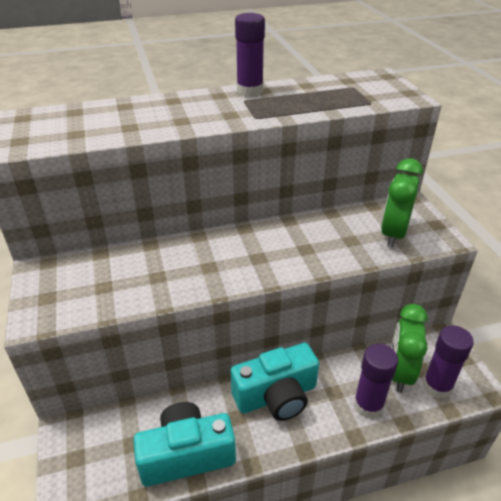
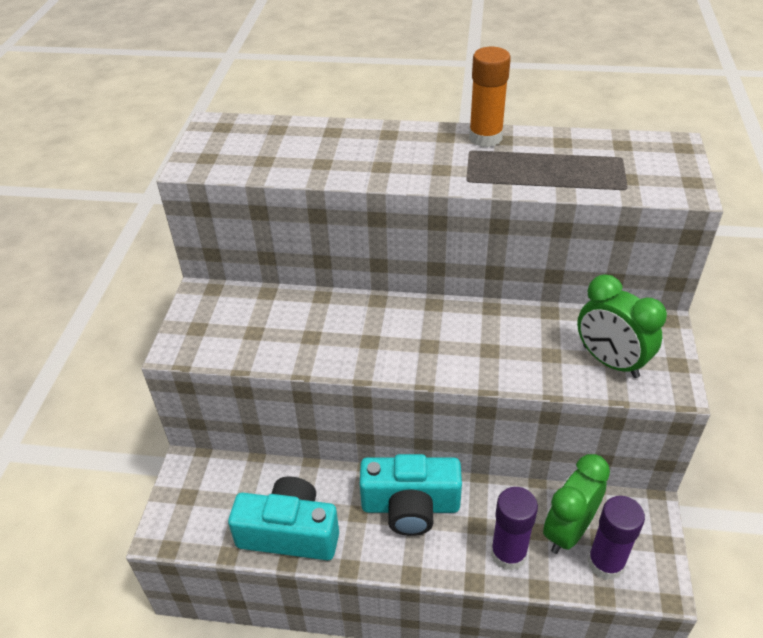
camera: 25 degrees right, 5 degrees up
(250, 91) = (485, 138): purple glue stick -> orange glue stick
(393, 234) = (610, 361): green clock -> green clock turned 90 degrees counterclockwise

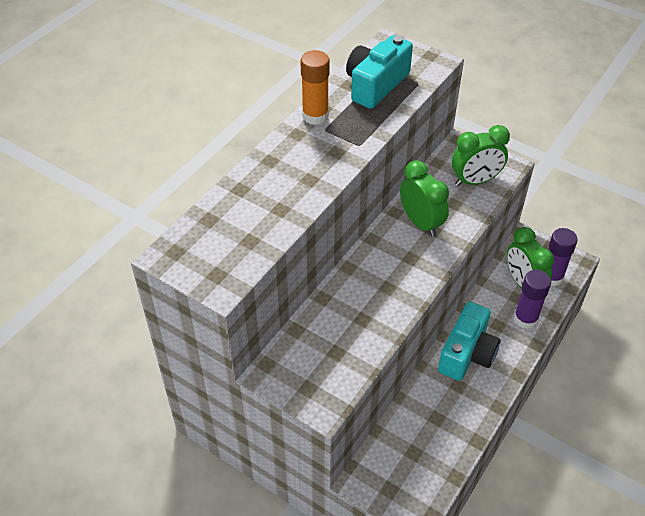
camera: 65 degrees left, 5 degrees up
(290, 533) = (455, 431): turquoise camera -> turquoise camera (376, 85)
(491, 335) = (421, 223): none -> green clock

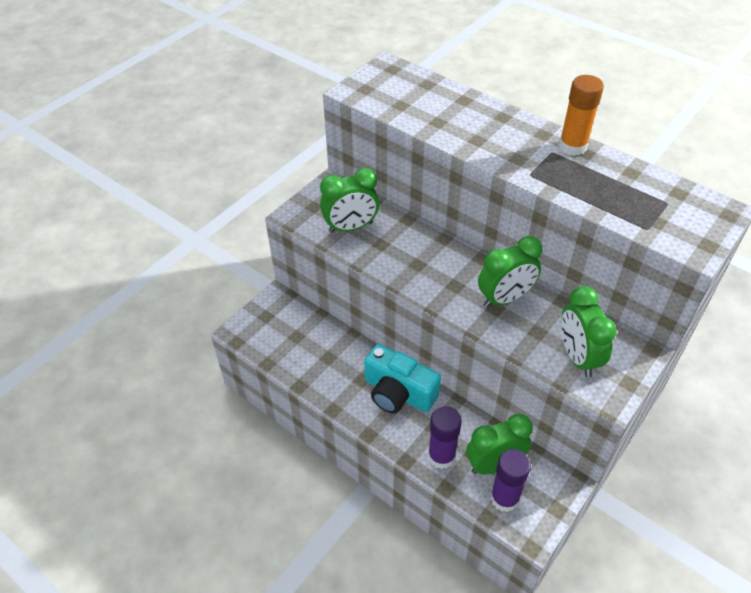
camera: 95 degrees right, 0 degrees up
(340, 348) = (351, 227): none -> green clock
(376, 85) = (635, 193): turquoise camera -> none

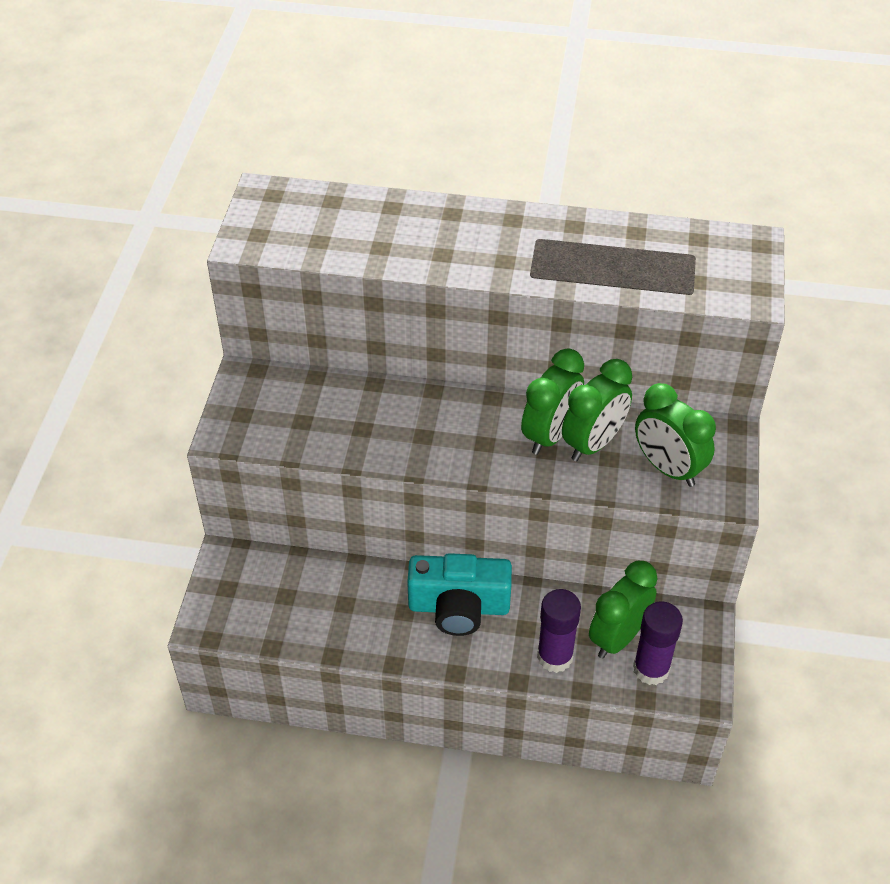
camera: 30 degrees left, 0 degrees up
(351, 227) = (310, 422): green clock -> green clock (593, 443)
(572, 146) = (555, 223): orange glue stick -> none

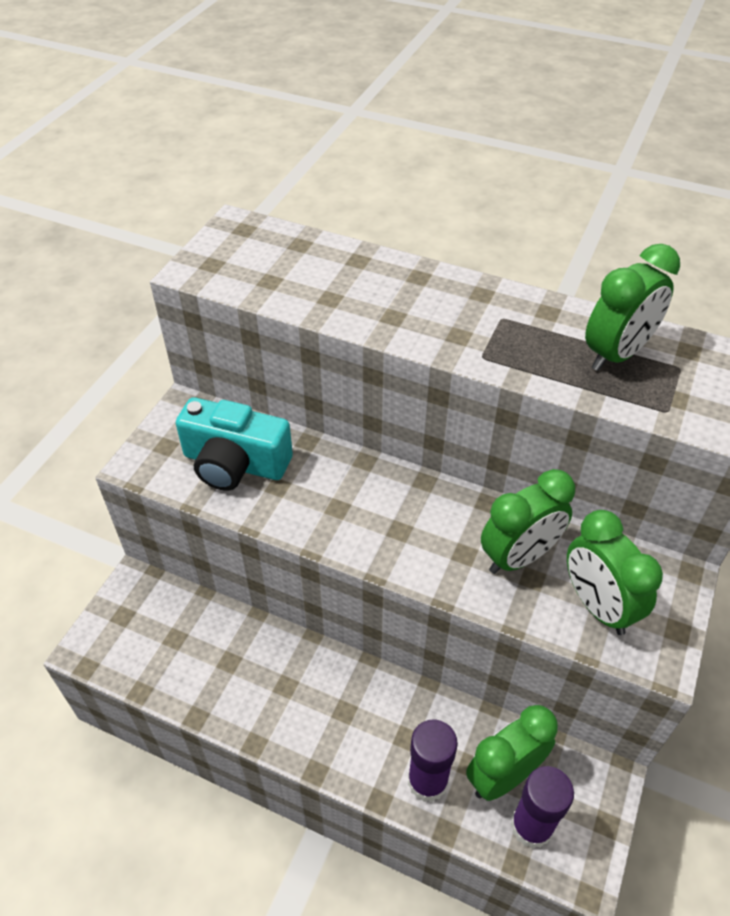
camera: 15 degrees right, 0 degrees up
(459, 607) = (343, 694): turquoise camera -> turquoise camera (235, 463)
(550, 435) = (473, 536): green clock -> green clock (616, 354)

